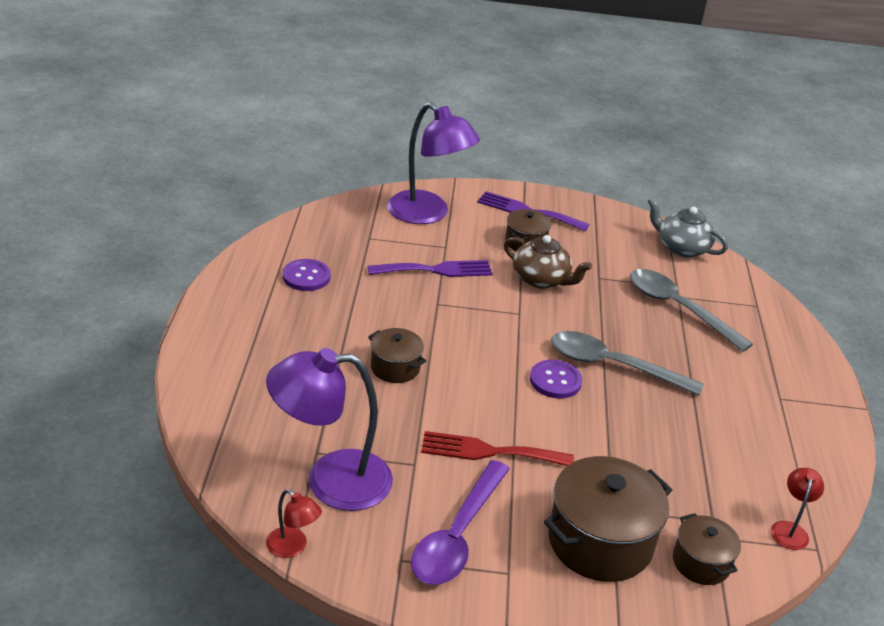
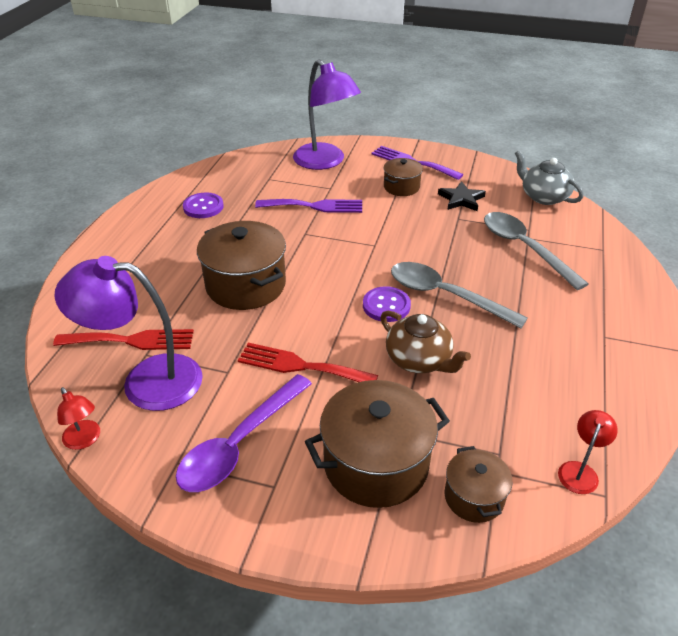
camera: 15 degrees right, 5 degrees up
(294, 439) = (131, 341): none -> red fork
(395, 368) = (246, 285): brown pot -> brown pot, size x1.83
(541, 279) = (405, 218): brown teapot -> brown teapot (419, 360)
(595, 255) = (461, 199): none -> black star

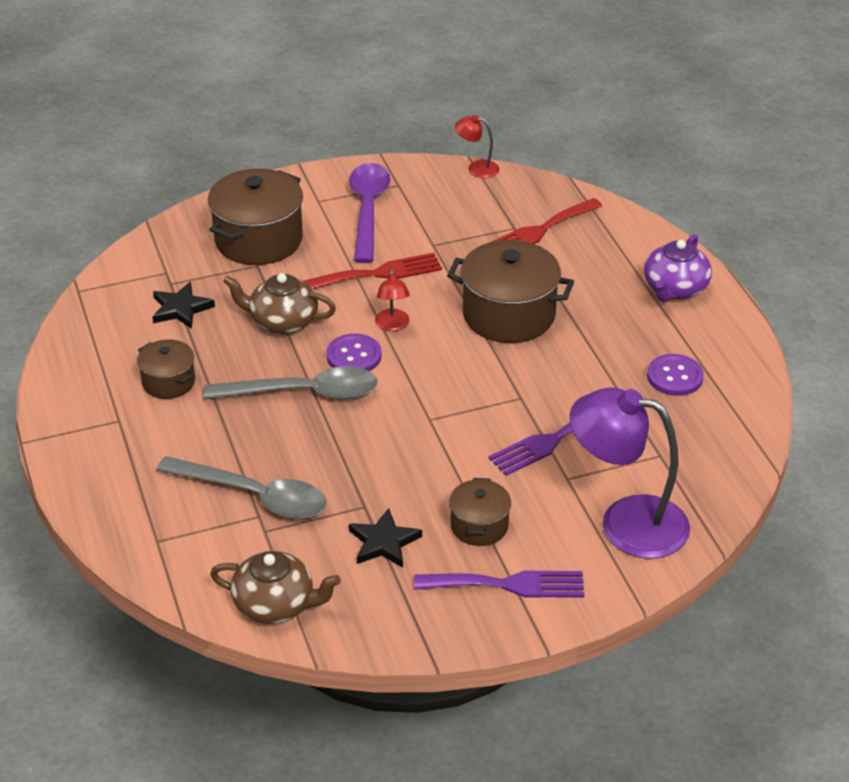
camera: 145 degrees right, 0 degrees up
(119, 252) = (675, 289): none -> purple teapot
(146, 381) = (486, 213): purple lamp -> none
(474, 497) = (174, 251): brown pot -> brown pot (168, 382)
(503, 417) = (181, 308): none -> black star
(543, 196) = (276, 604): grey teapot -> brown teapot
(580, 471) = (102, 298): red lamp -> red lamp (392, 325)

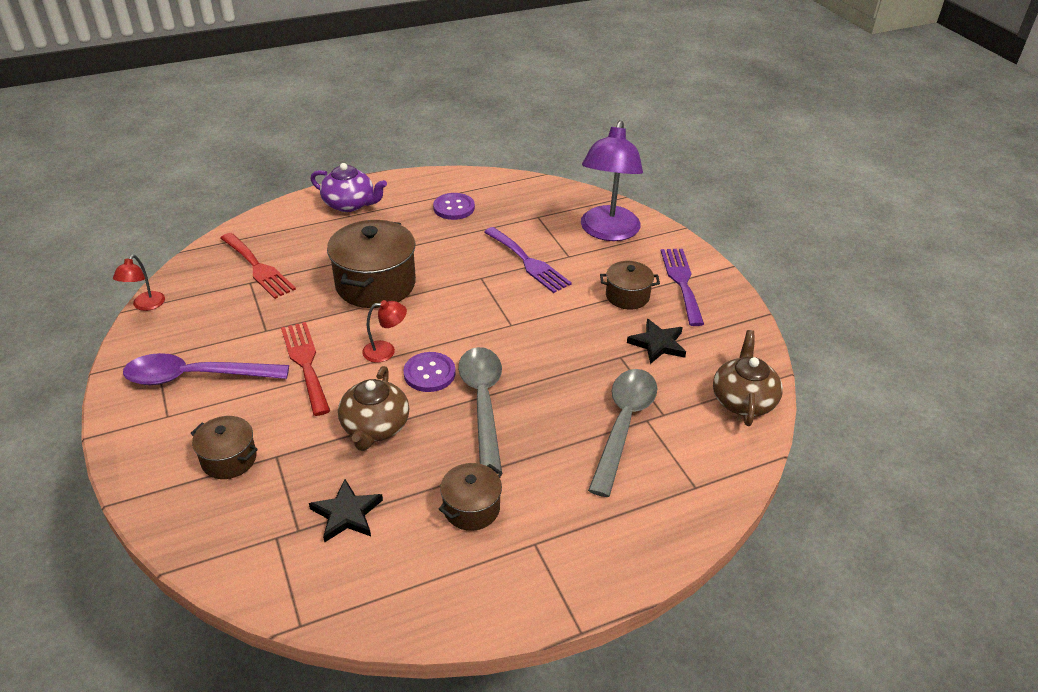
camera: 95 degrees left, 0 degrees up
(258, 240) = (229, 459): brown pot -> brown pot, size x0.55

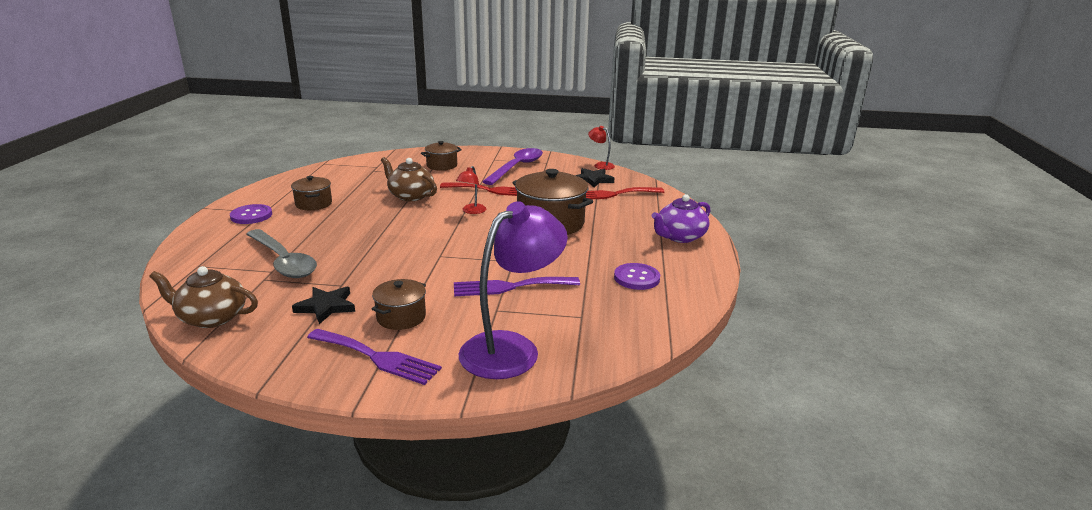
camera: 120 degrees right, 15 degrees down
(346, 514) = (364, 180): black star -> black star (593, 180)
(429, 373) = (431, 218): purple button -> purple button (251, 216)
(483, 402) = (380, 226): grey spoon -> none
(608, 232) = (511, 348): purple lamp -> purple lamp turned 90 degrees clockwise
(743, 400) = (211, 318): brown teapot -> brown teapot turned 150 degrees clockwise

